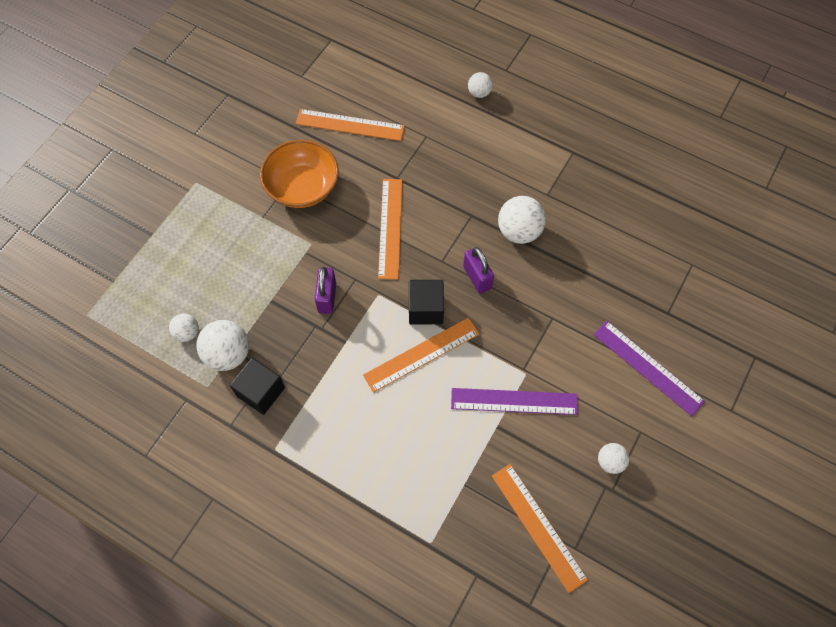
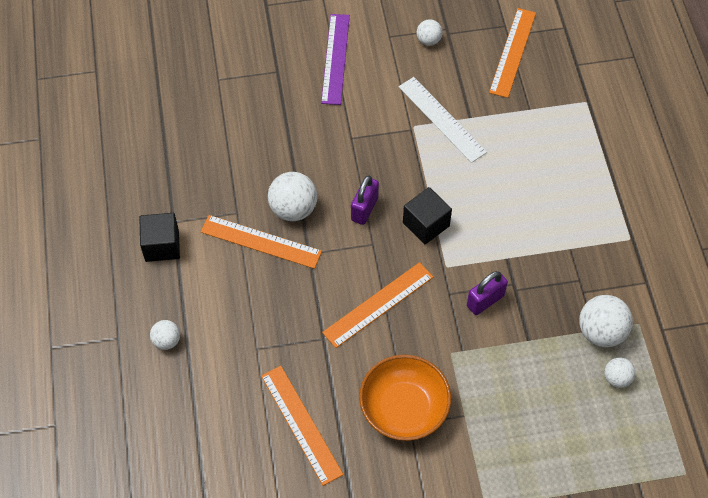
camera: 130 degrees left, 5 degrees down
(261, 392) = (603, 283): black cube -> black cube (162, 245)
(421, 354) = (465, 200): orange ruler -> orange ruler (261, 241)
(514, 401) = (442, 119): purple ruler -> white ruler

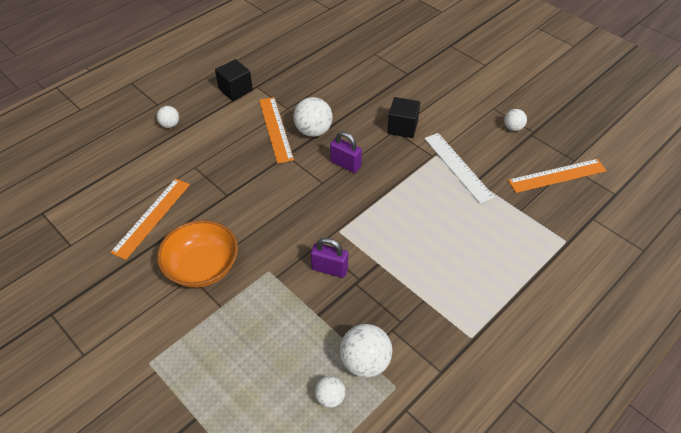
camera: 55 degrees right, 10 degrees down
(335, 58) = (446, 93): purple ruler -> none
(364, 209) = (345, 164): purple padlock -> purple padlock turned 45 degrees clockwise
(378, 305) = (276, 210): orange ruler -> none
(426, 224) = (363, 202): black cube -> black cube (402, 127)
(442, 119) = (458, 166): white ruler -> white ruler turned 45 degrees counterclockwise

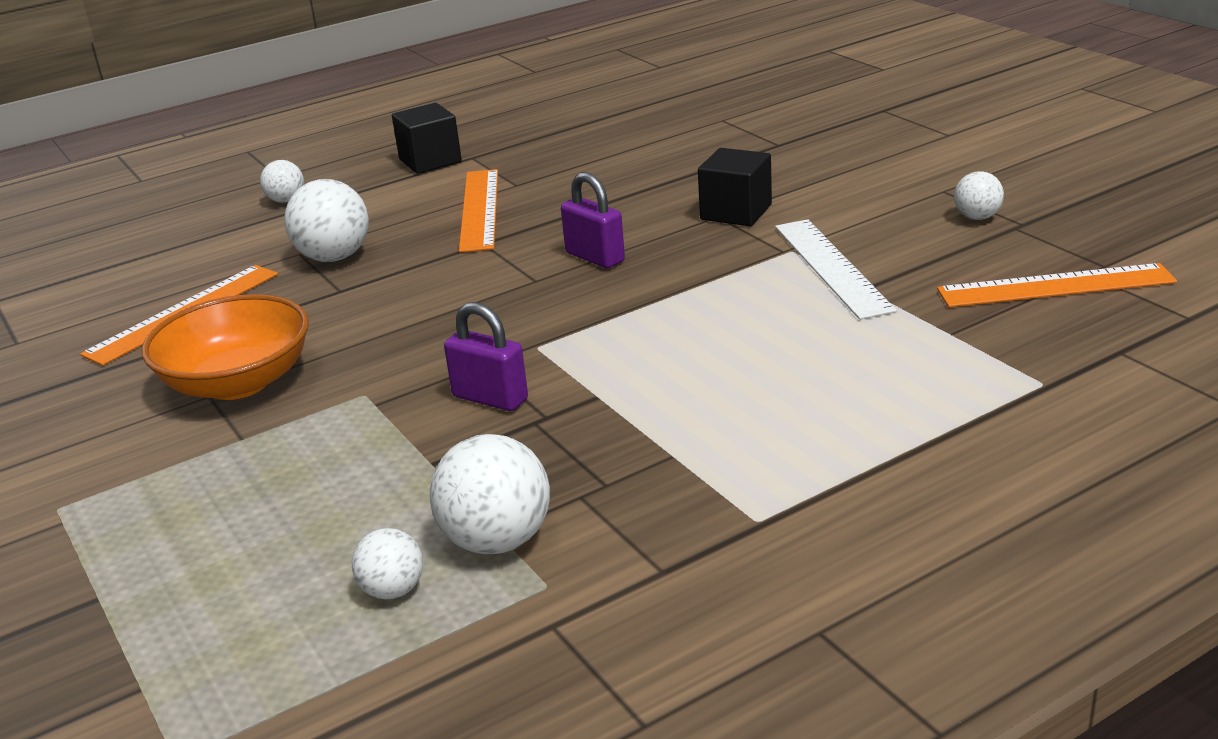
camera: 15 degrees right, 20 degrees down
(313, 131) = (552, 213): white ball -> white ball (334, 257)

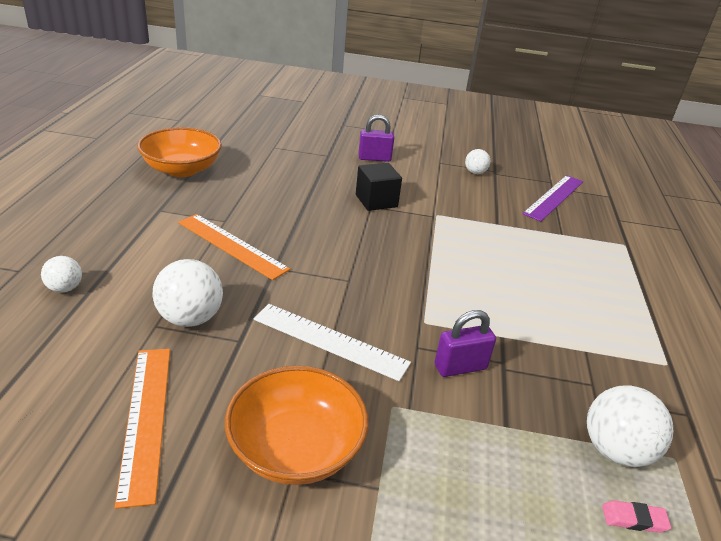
camera: 55 degrees left, 5 degrees up
(393, 590) = (634, 519): white ball -> pink eraser
(430, 161) = (133, 221): black cube -> none
(565, 122) = (182, 169): none -> orange bowl
(595, 257) = (355, 253): purple padlock -> purple padlock (374, 158)
(832, 267) = (468, 217): white ruler -> white ruler (330, 340)
(1055, 286) = (554, 197): orange ruler -> purple ruler

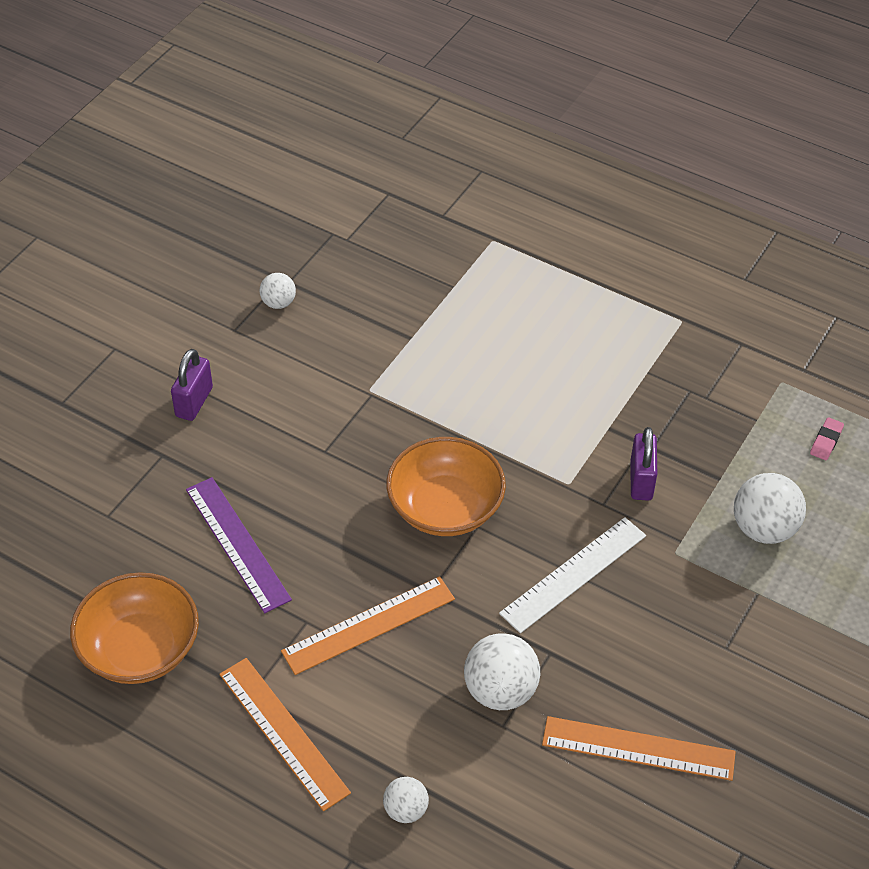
camera: 65 degrees left, 15 degrees up
(128, 226) = (283, 733): none -> orange ruler
(296, 448) = (703, 639): orange bowl -> orange bowl (445, 507)
(376, 201) = (314, 441): black cube -> none
(554, 197) = (371, 251): purple ruler -> purple ruler (237, 544)
(615, 450) = (764, 416): white ball -> white ball (764, 529)

